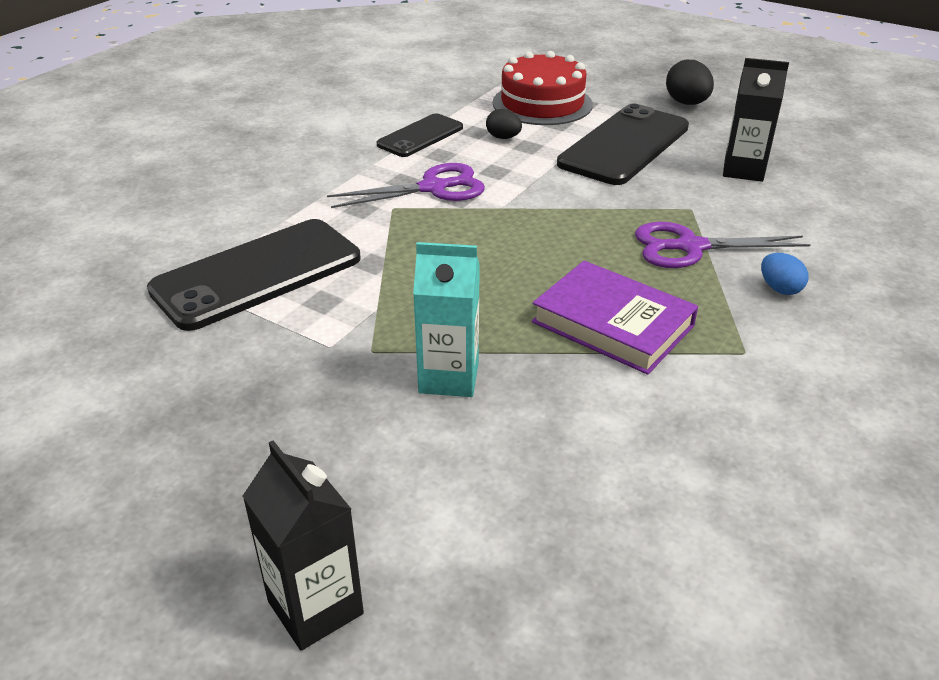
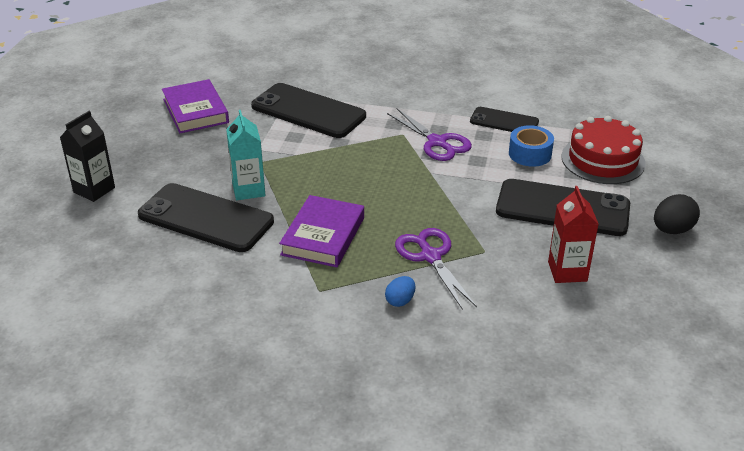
camera: 70 degrees right, 0 degrees up
(131, 401) = (195, 111): none -> purple book
(503, 138) = (530, 154): black egg -> blue tape
(509, 443) = (205, 218): none -> black phone
(743, 170) = (567, 271): black carton -> red carton

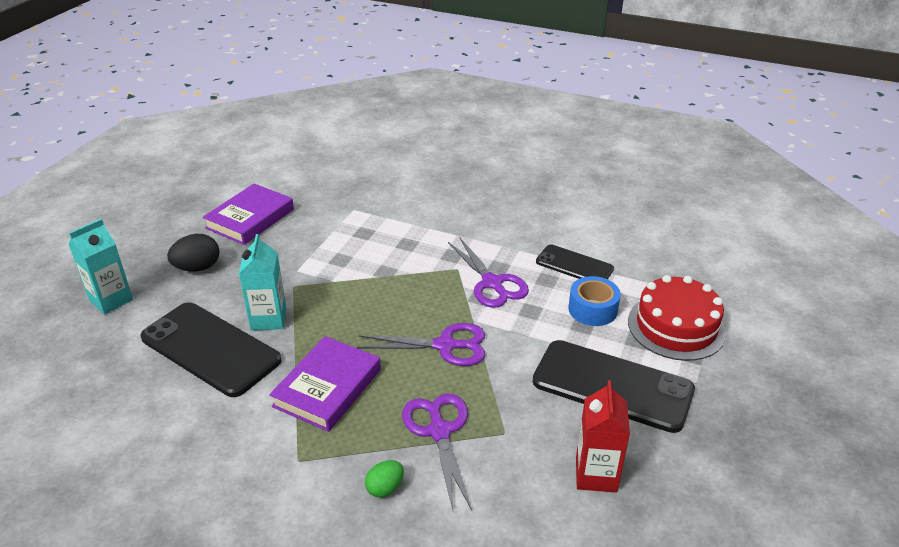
camera: 10 degrees right, 0 degrees up
(94, 190) = (111, 300): black carton -> turquoise carton
(195, 111) = (250, 219): purple book -> purple book turned 45 degrees clockwise
(308, 111) = (365, 231): black phone -> none
(400, 301) = (385, 488): blue egg -> green egg
(413, 194) = (445, 346): none -> purple scissors
(672, 230) = (739, 433): black egg -> black egg (198, 268)

